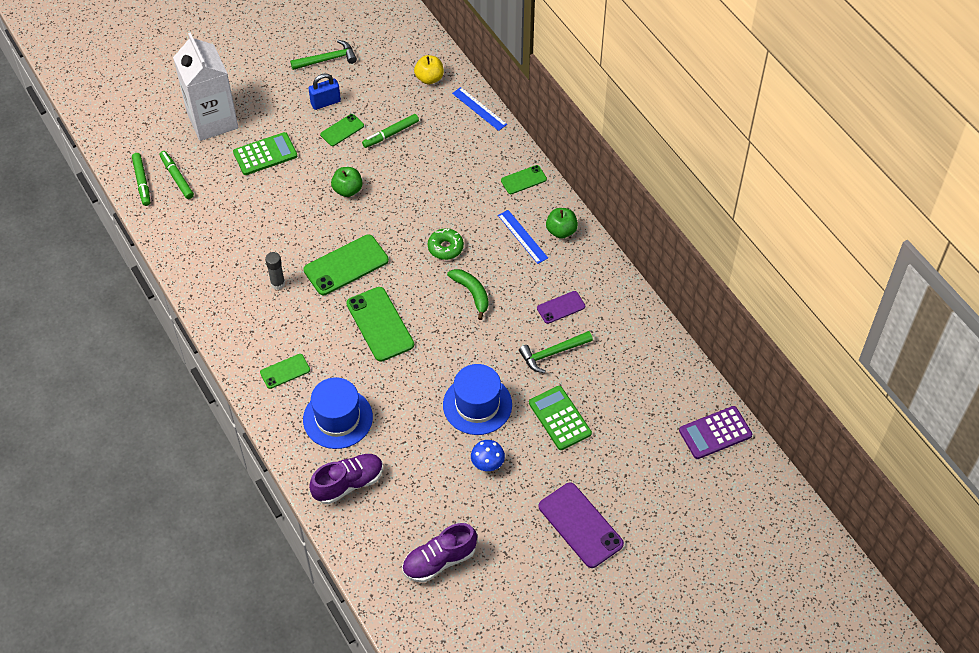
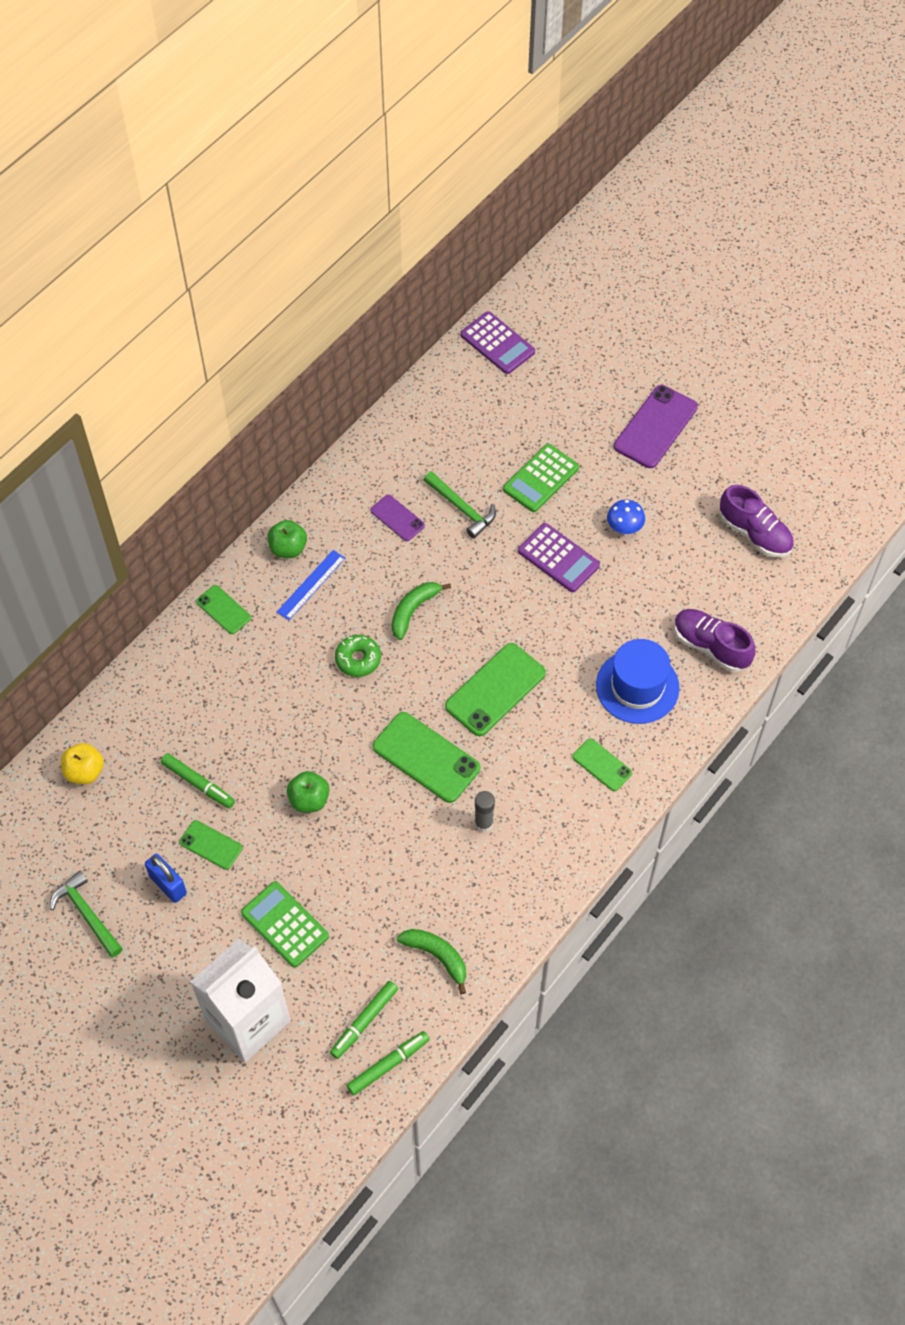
camera: 110 degrees left, 5 degrees up
(197, 228) = (437, 956): none -> green banana
(477, 405) = (558, 558): blue hat -> purple calculator
(479, 109) = (121, 695): blue ruler -> none

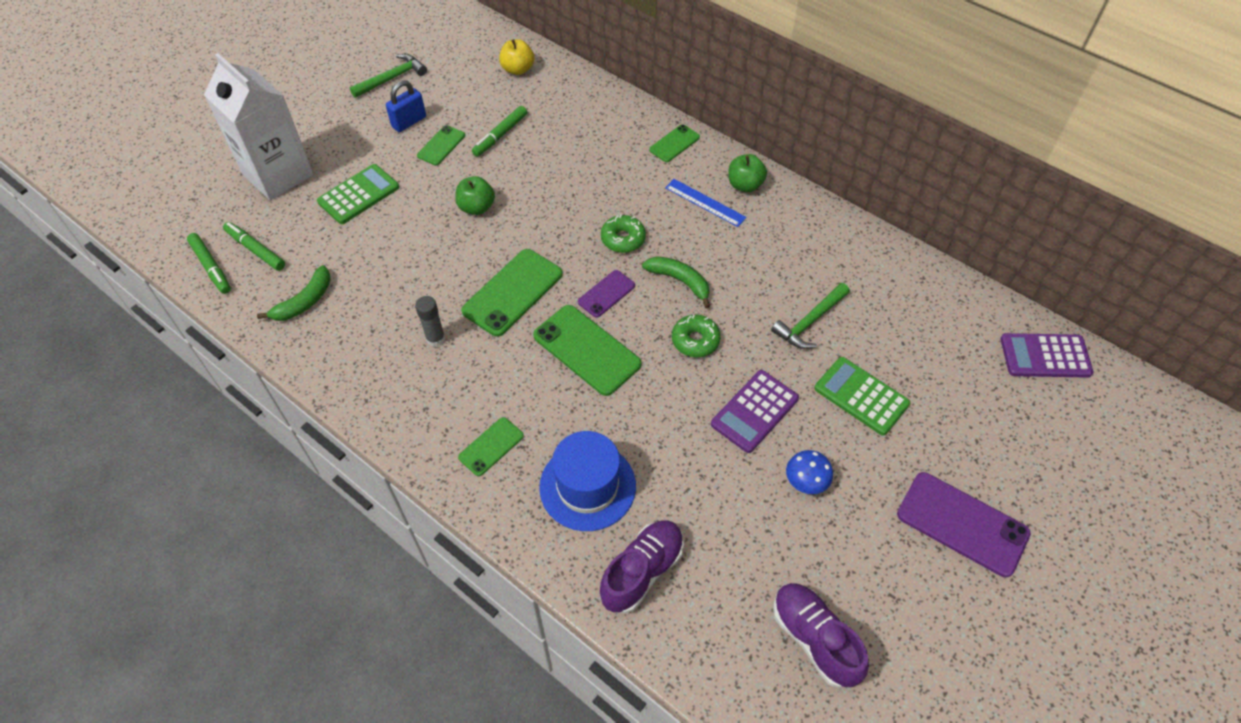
camera: 90 degrees right, 5 degrees down
(397, 518) = (790, 267): purple phone -> purple phone (606, 294)
(483, 600) = (695, 340): none -> green donut
(497, 343) = (1045, 356): purple calculator -> purple calculator turned 45 degrees clockwise
(755, 533) = (814, 639): purple shoe -> purple shoe turned 105 degrees clockwise

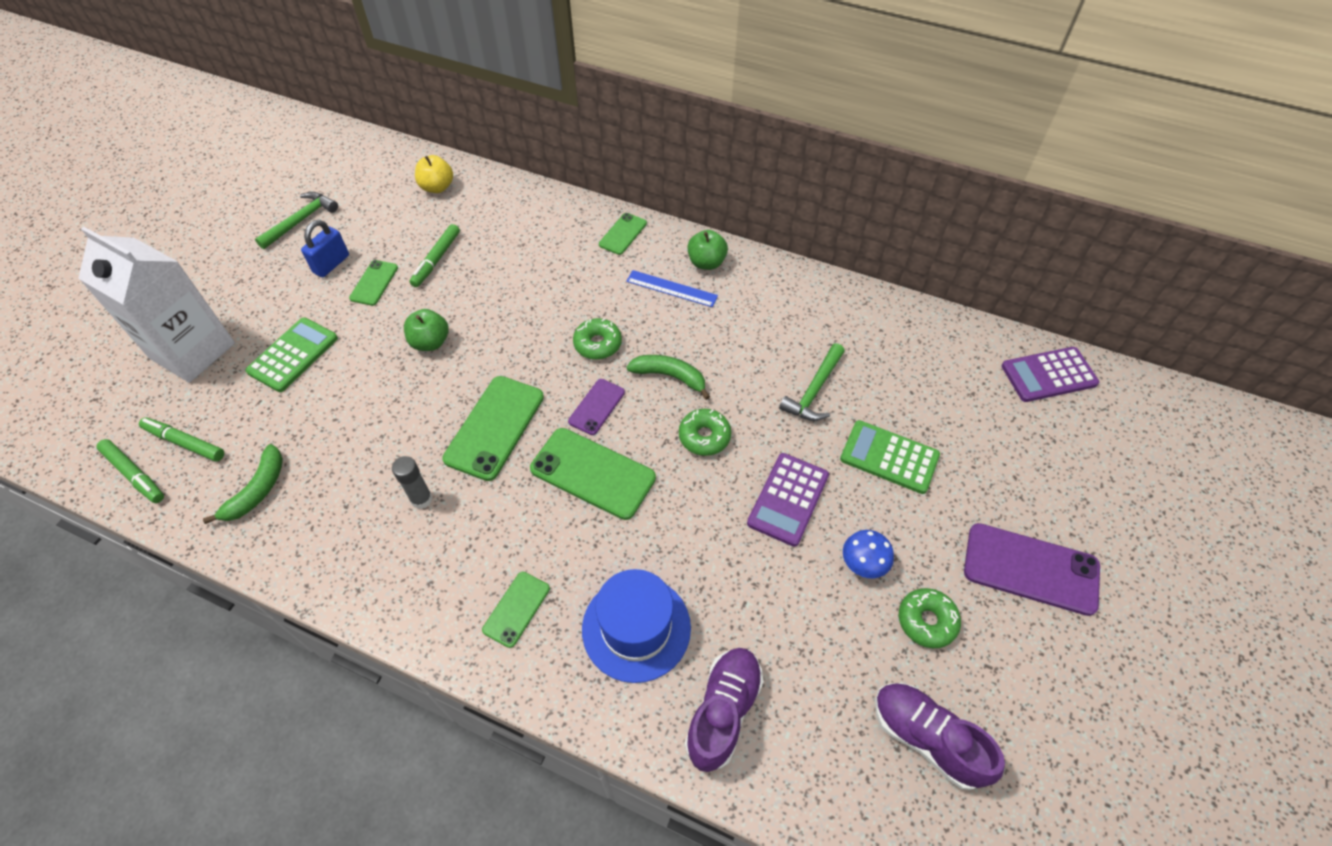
camera: 15 degrees left, 0 degrees up
(847, 544) = (926, 621): none -> green donut

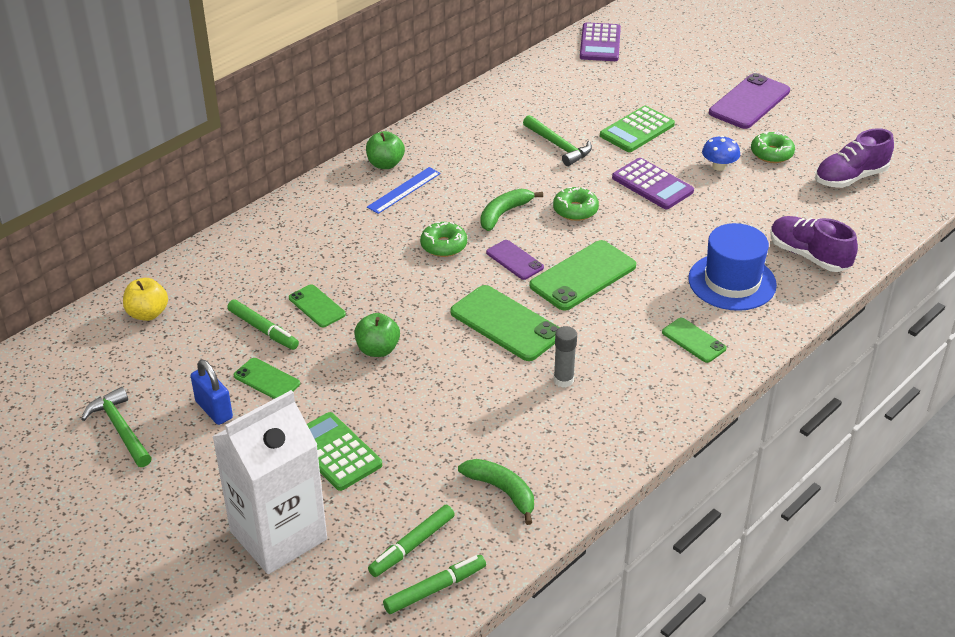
camera: 70 degrees left, 15 degrees down
(623, 234) = (314, 203): green phone -> green phone (317, 306)

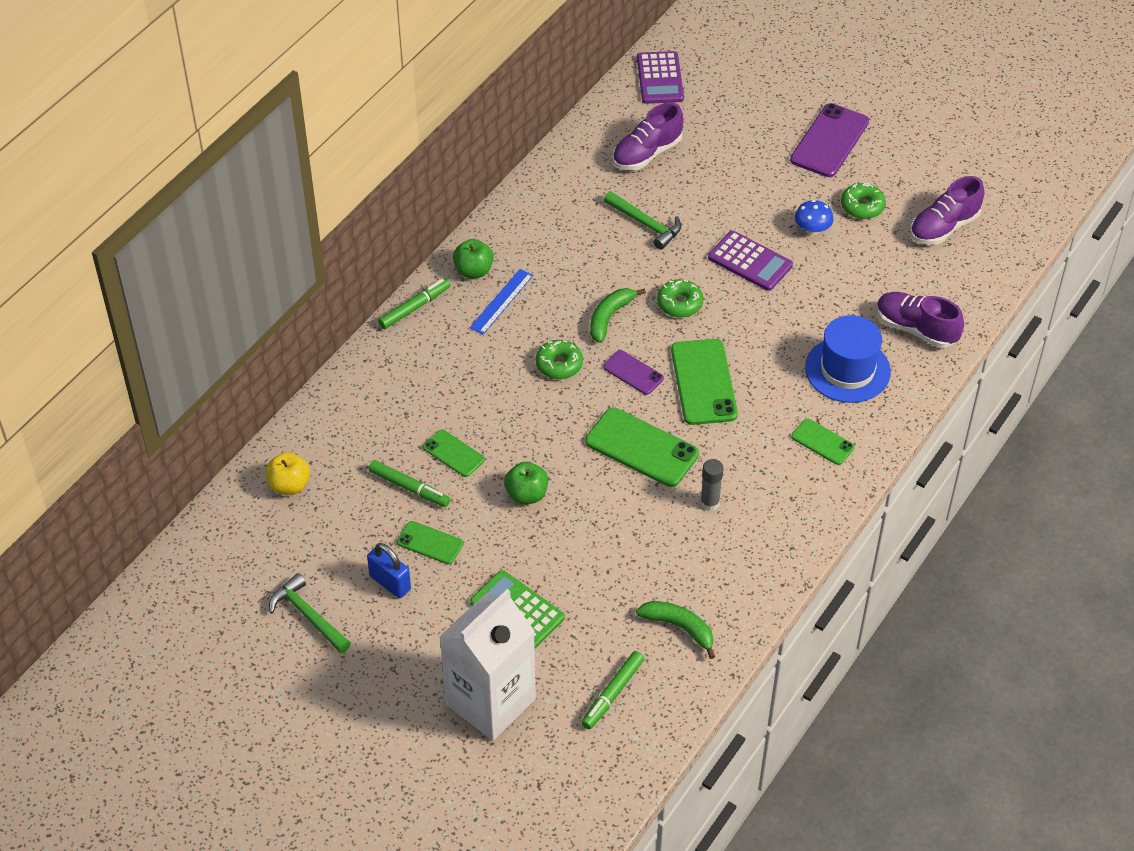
camera: 10 degrees left, 10 degrees up
(435, 589) = (643, 732): green marker -> green marker (414, 307)
(574, 94) = (647, 153): none -> purple shoe
(583, 276) = (703, 382): green phone -> green phone turned 45 degrees counterclockwise
(637, 130) = (721, 193): green calculator -> none

